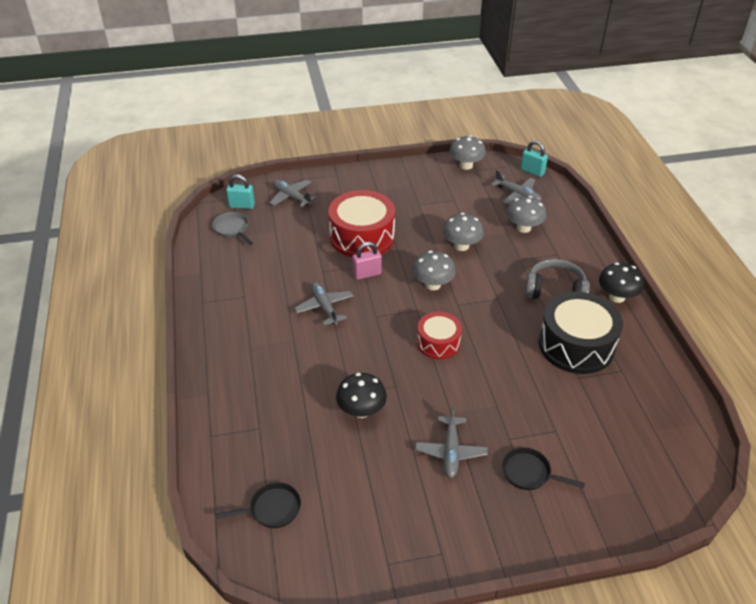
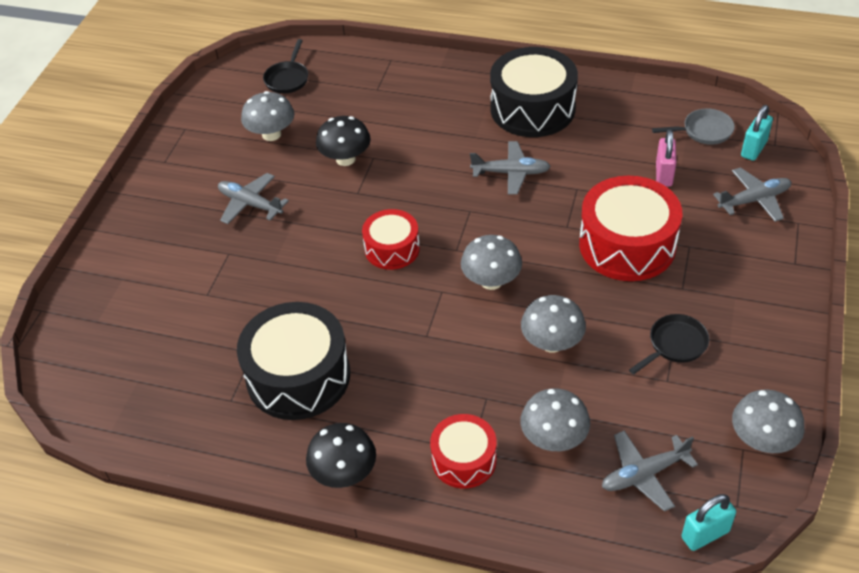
camera: 120 degrees right, 5 degrees up
(244, 318) = (532, 108): none -> black drum
(358, 481) = (271, 134): none -> grey mushroom
(367, 274) = (548, 226): pink padlock -> pink padlock (664, 174)
(529, 473) = (181, 250): black pan -> black pan (674, 345)
(555, 291) = (400, 405): grey headphones -> none
(565, 255) = (464, 460): none -> red drum

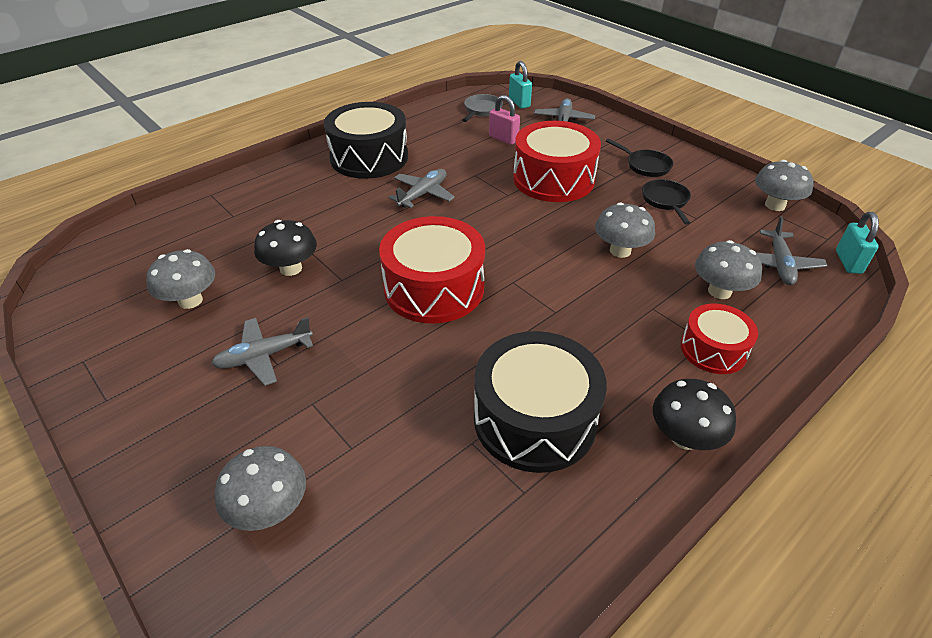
camera: 60 degrees left, 5 degrees down
(288, 78) = (134, 259): black pan -> black pan (645, 165)
(392, 249) = (434, 288): red drum -> red drum, size x1.72
(491, 281) = (527, 252): grey mushroom -> grey mushroom (269, 509)

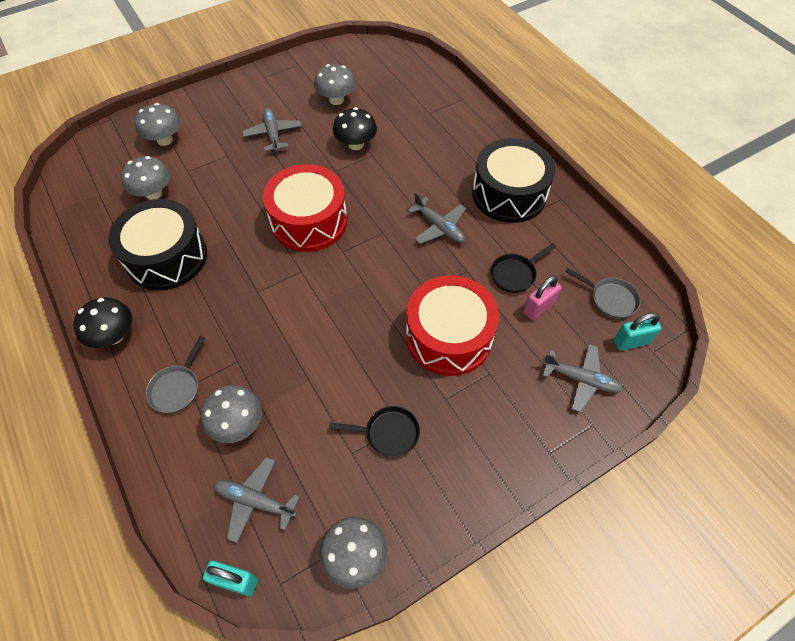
camera: 100 degrees right, 15 degrees up
(620, 251) = (317, 361): grey mushroom -> grey mushroom (153, 193)
(645, 165) = (464, 439): black pan -> black pan (515, 274)
(713, 349) = (177, 388): red drum -> grey pan

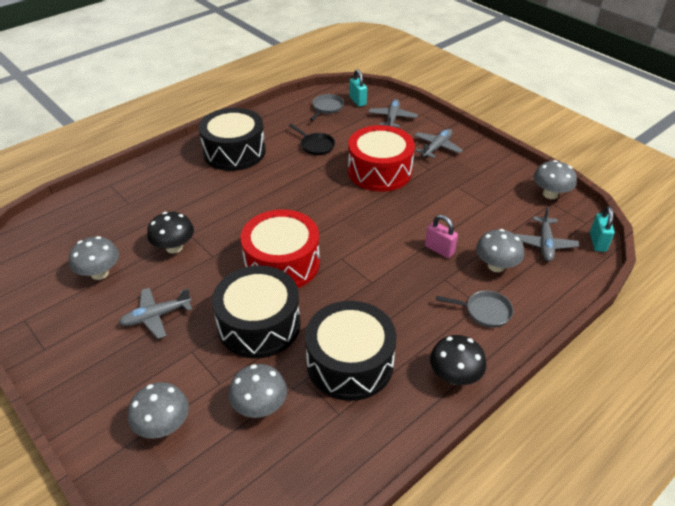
camera: 100 degrees left, 15 degrees down
(237, 198) = (259, 324): none -> black drum
(388, 433) = (465, 190): black pan -> none
(439, 227) = (276, 184): grey plane -> grey plane (437, 147)
(538, 308) = (342, 135): pink padlock -> pink padlock (439, 250)

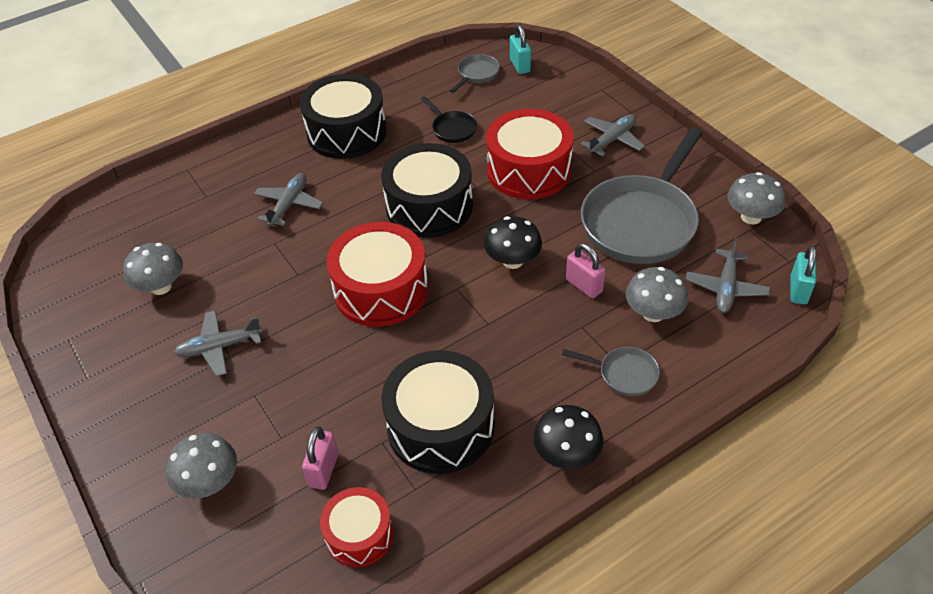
camera: 10 degrees right, 5 degrees up
(174, 247) = (253, 259): black mushroom -> black mushroom (512, 261)
(259, 324) = (339, 368): black drum -> black drum (429, 206)
(260, 406) = (324, 470): grey mushroom -> pink padlock
(299, 456) = (359, 534): none -> red drum
(392, 118) = (561, 93): grey plane -> grey plane (289, 204)
(472, 202) = (641, 221): none -> grey pan

